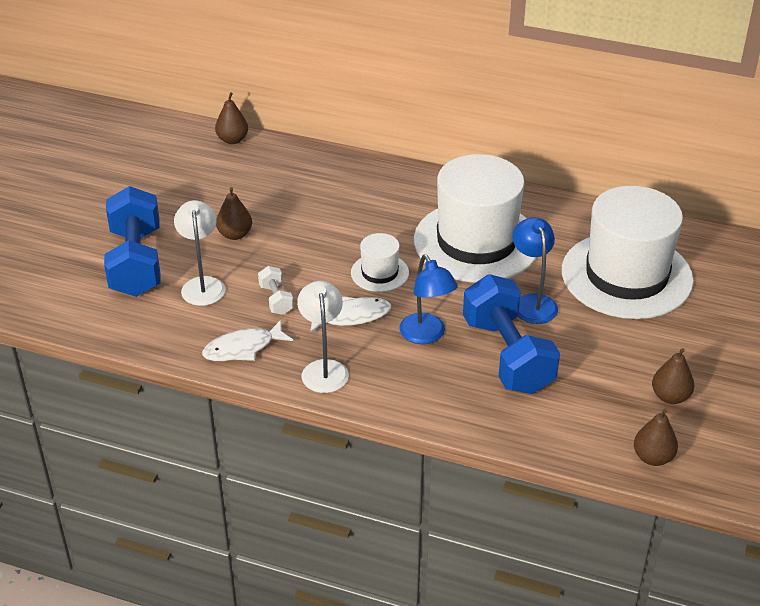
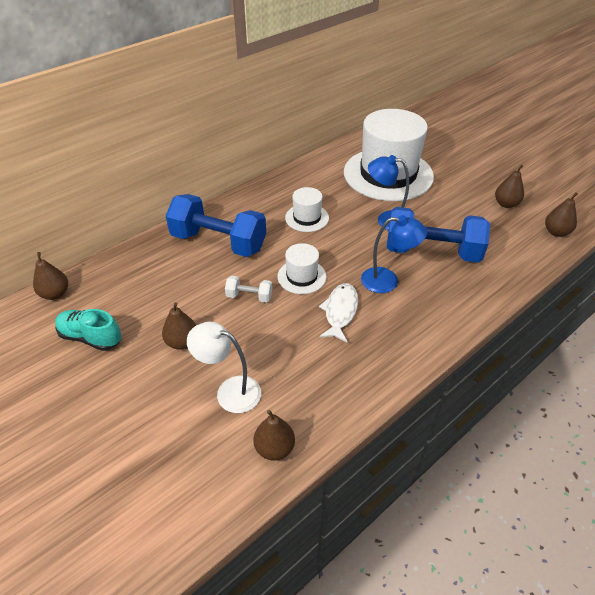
camera: 60 degrees left, 5 degrees up
(136, 262) = (156, 431): blue dumbbell -> blue dumbbell (219, 242)
(163, 333) = (274, 448): none -> brown pear
(201, 183) = (91, 337): none -> turquoise shoe
(243, 348) = (333, 395): white fish -> none
(276, 300) = (287, 348): white dumbbell -> white dumbbell (249, 296)
(324, 369) = (390, 352): white lamp -> none
(476, 242) = (307, 218): white hat -> white hat, size x0.45

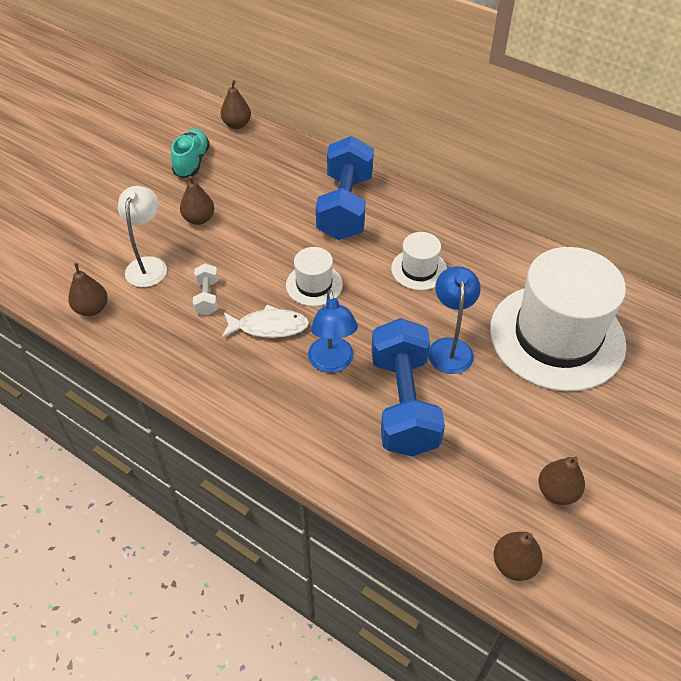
camera: 75 degrees right, 5 degrees up
(249, 296) = (271, 250): white dumbbell -> white dumbbell (207, 297)

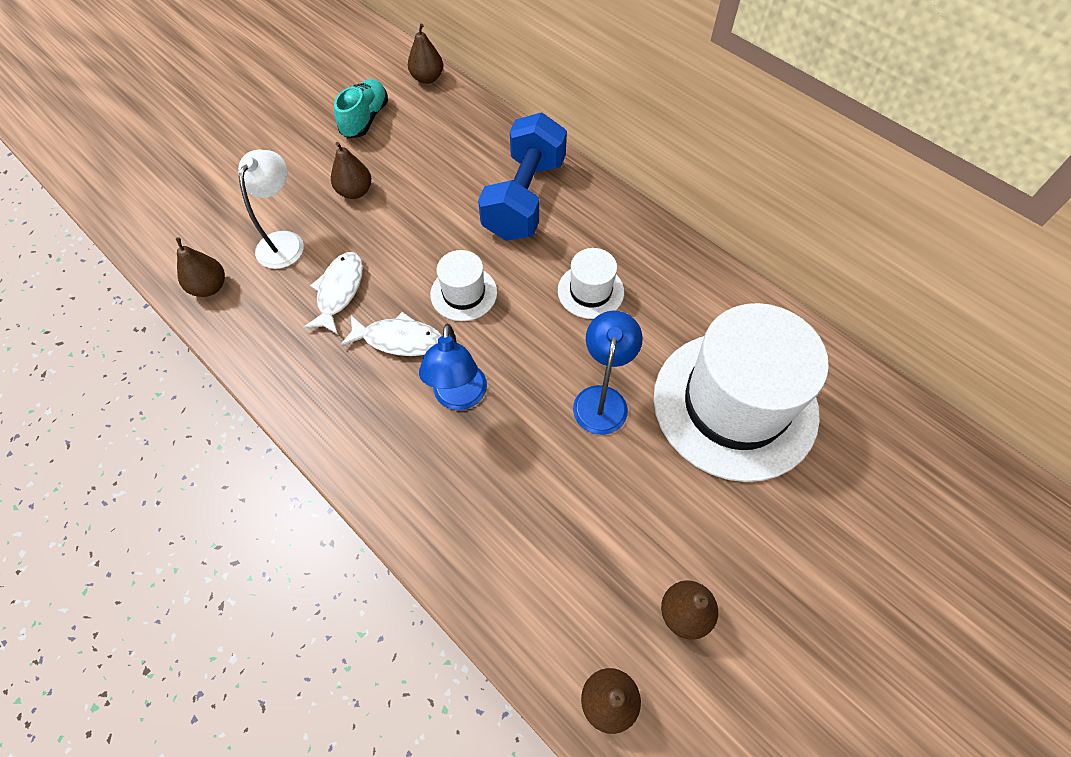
camera: 10 degrees right, 10 degrees up
(207, 297) = (339, 291): white dumbbell -> white fish
(403, 403) = (529, 464): blue dumbbell -> none

